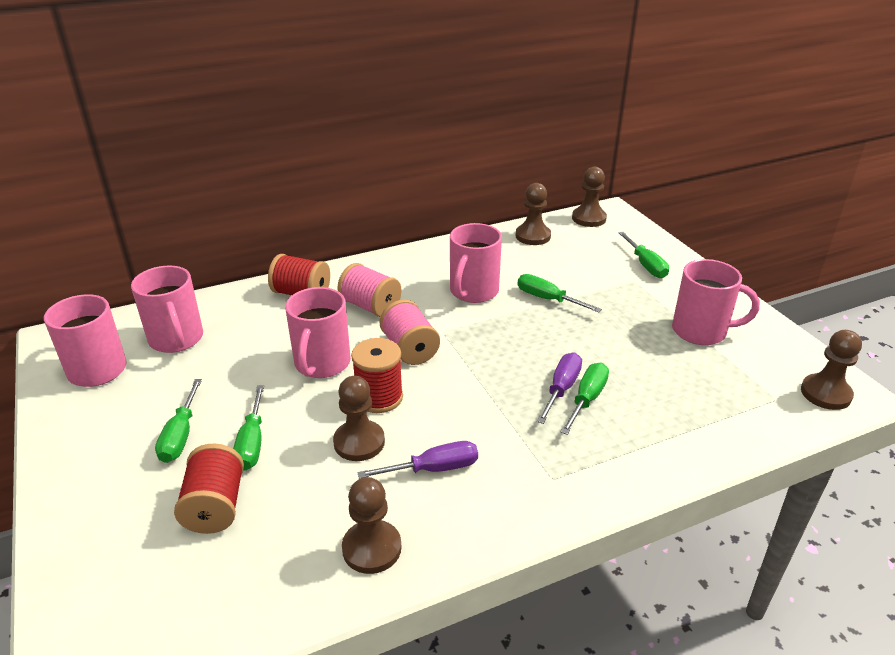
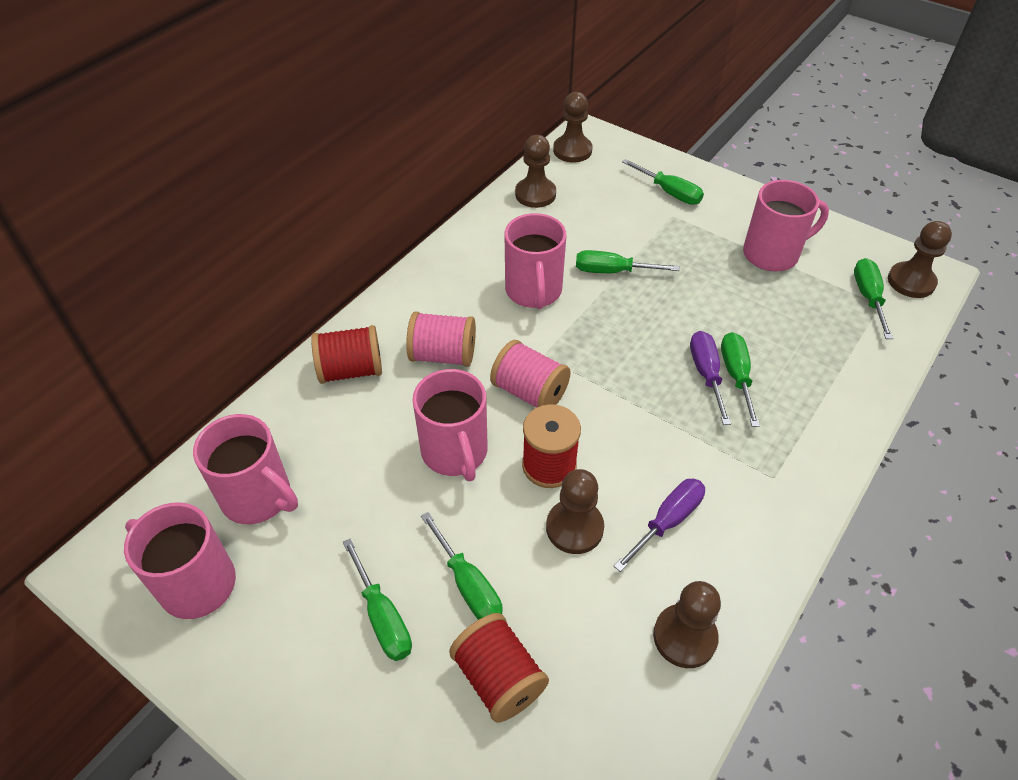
camera: 30 degrees left, 15 degrees up
(768, 390) = (868, 298): none -> green screwdriver

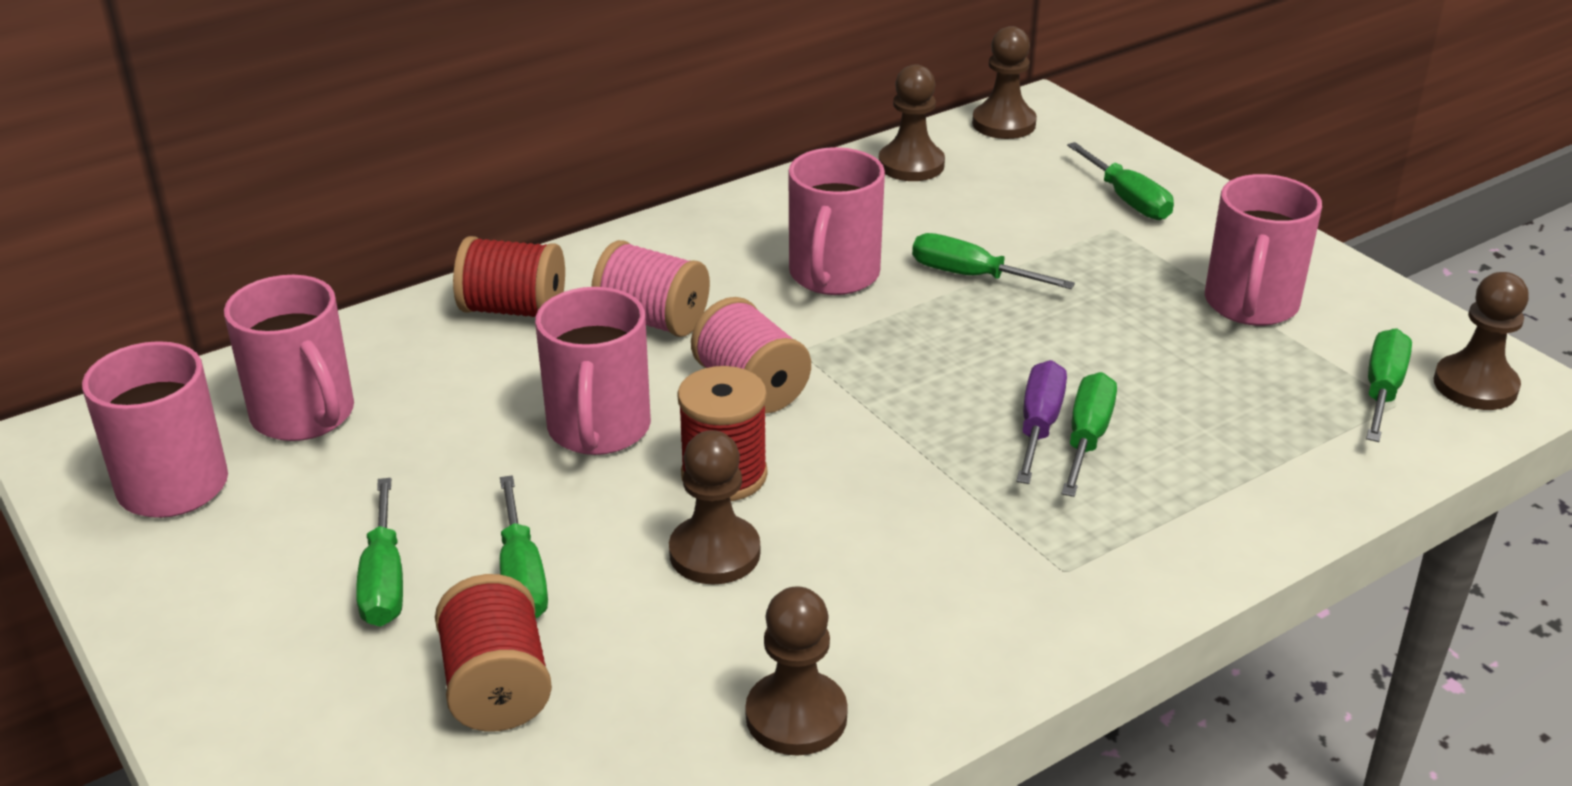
camera: 20 degrees right, 15 degrees down
(667, 521) = (859, 580): purple screwdriver -> none
(772, 254) = (1250, 305): pink mug -> pink mug turned 105 degrees clockwise

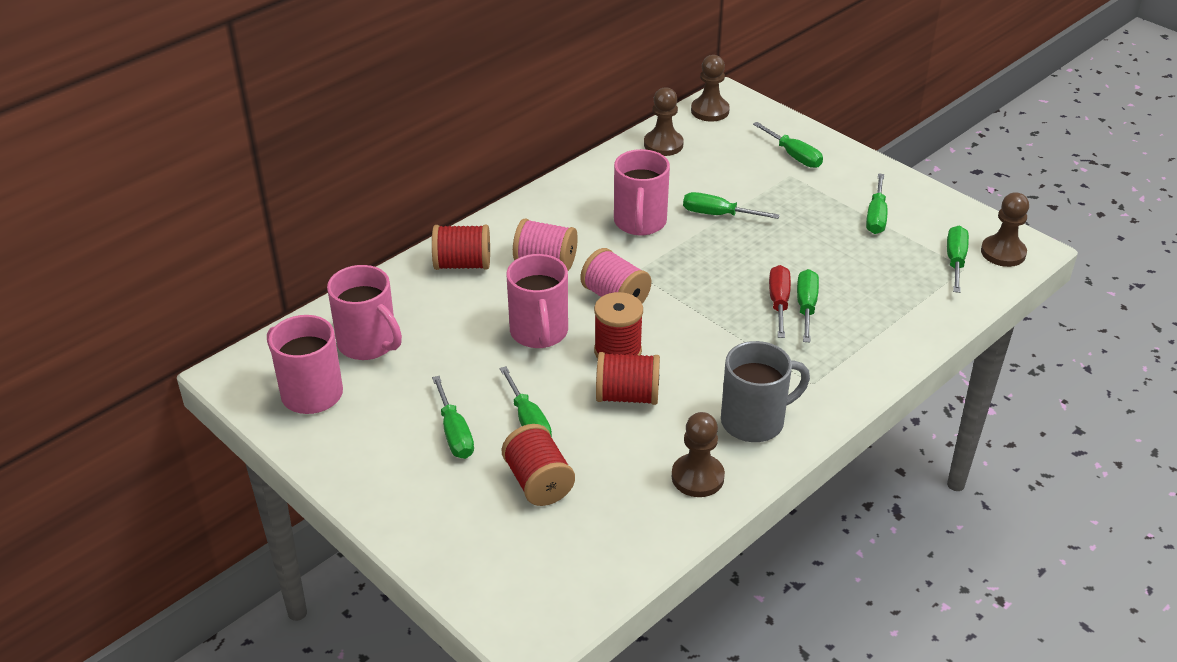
camera: 10 degrees left, 5 degrees up
(714, 553) = (627, 396): brown pawn -> red spool
(936, 626) = (754, 421): none -> grey mug
(1039, 426) = (779, 302): purple screwdriver -> red screwdriver
(1250, 305) = (876, 216): pink mug -> green screwdriver

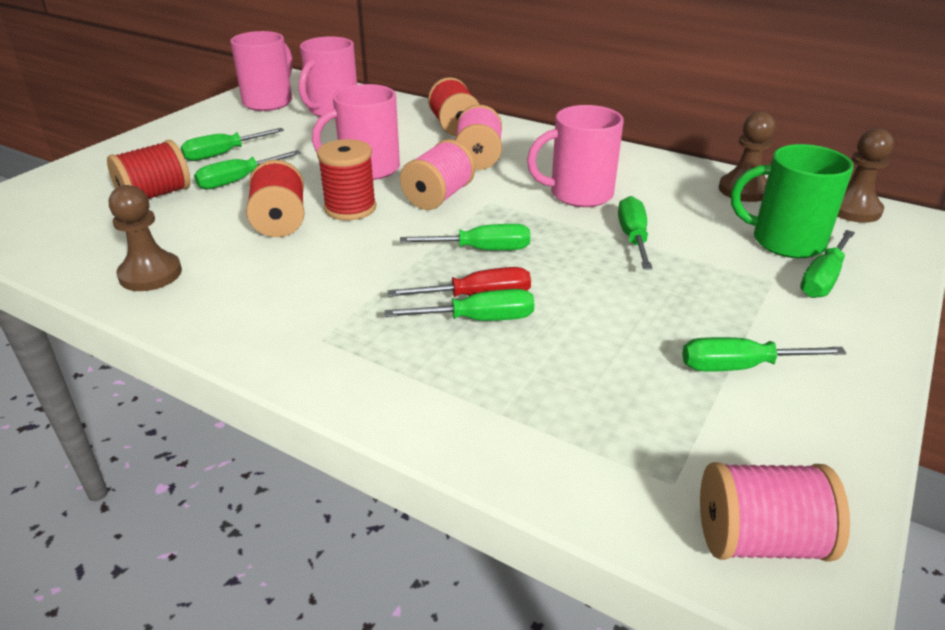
camera: 75 degrees right, 5 degrees down
(743, 153) = (785, 241): none -> green mug
(754, 421) = (243, 301): grey mug -> none
(955, 261) = (684, 469): green screwdriver -> green screwdriver (481, 250)
(1003, 253) = (759, 540): brown pawn -> pink spool

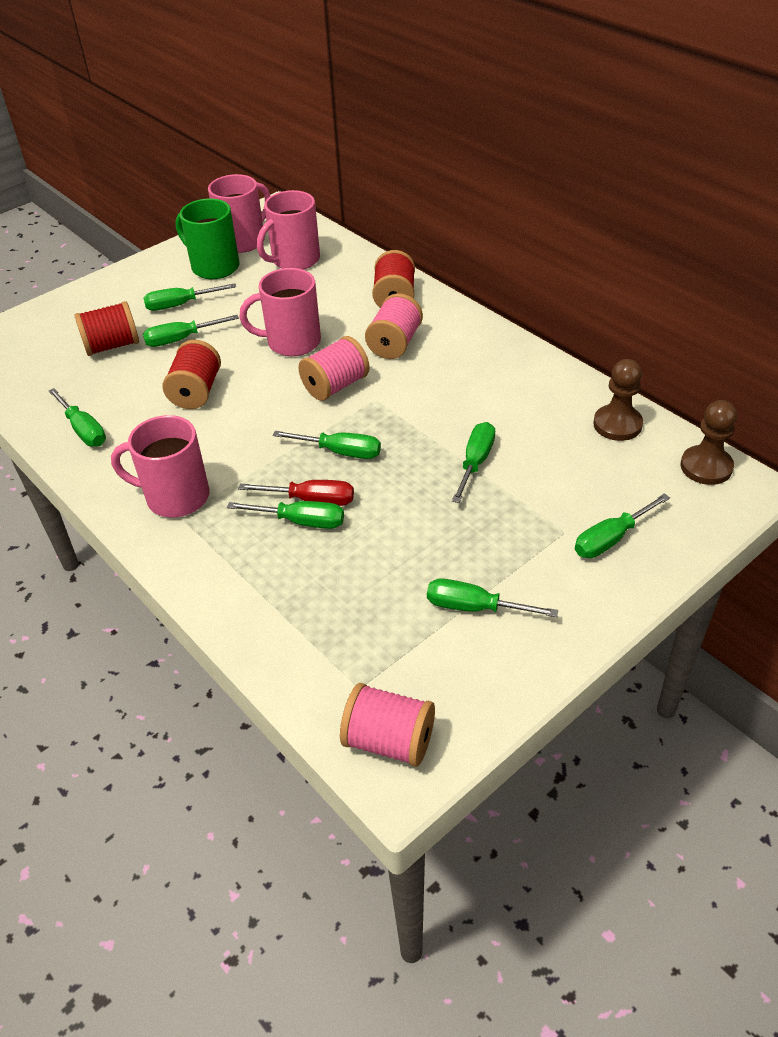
camera: 20 degrees right, 10 degrees up
(150, 274) = (83, 430): brown pawn -> green screwdriver
(350, 208) = (257, 387): red spool -> none
(579, 194) = (459, 403): pink mug -> pink mug (175, 497)
(785, 241) = (609, 492): green mug -> green mug (214, 267)

